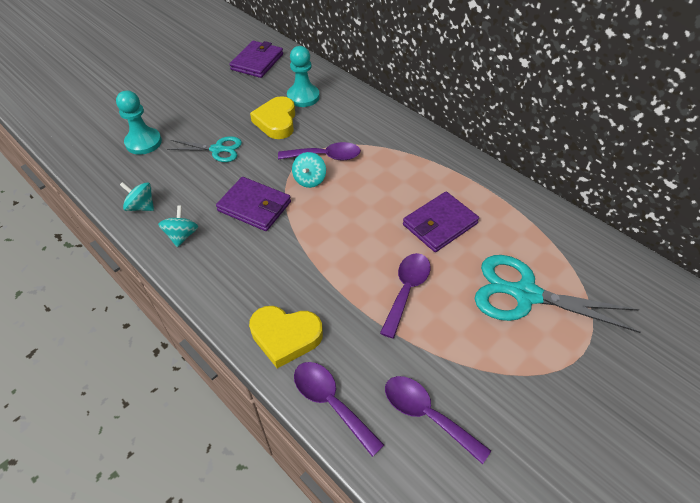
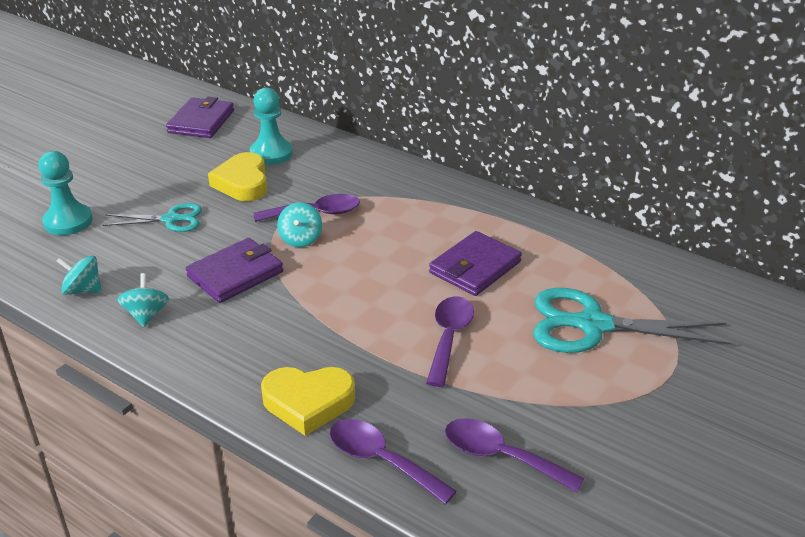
camera: 10 degrees left, 15 degrees down
(254, 206) = (235, 274): purple wallet -> purple wallet turned 60 degrees counterclockwise

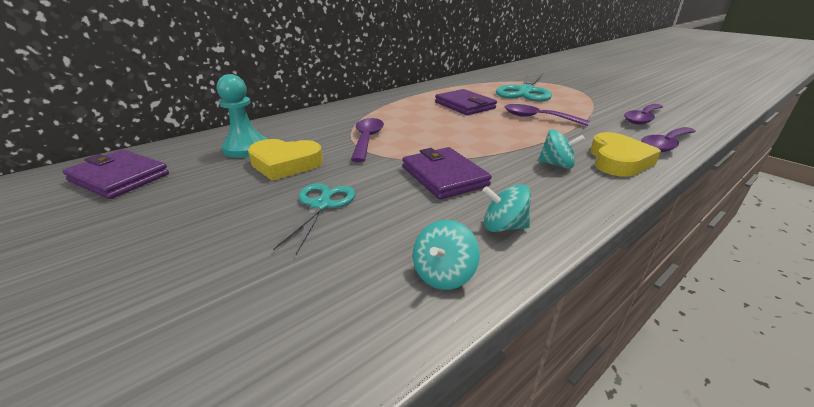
camera: 75 degrees left, 5 degrees down
(68, 221) = (253, 291): turquoise pawn -> none
(300, 239) = (403, 147): turquoise spinning top -> turquoise spinning top (557, 164)

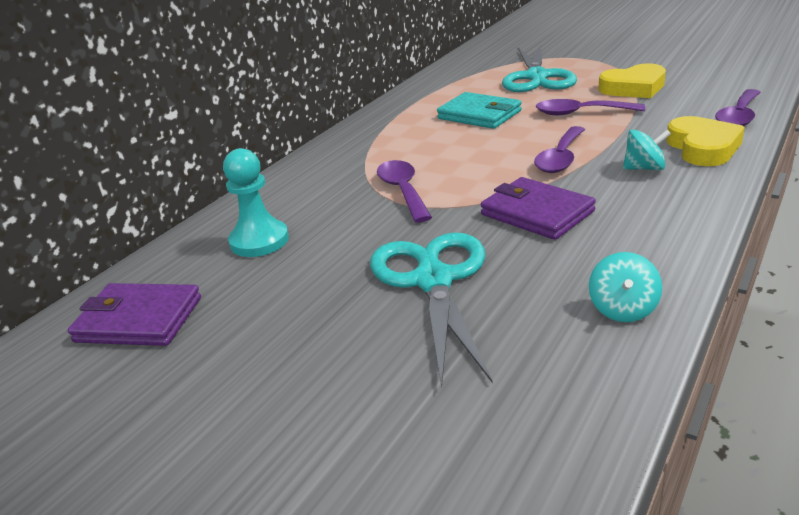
camera: 15 degrees left, 0 degrees up
(285, 164) = (335, 247): yellow heart -> yellow heart (633, 88)
(321, 205) = (433, 281): turquoise scissors -> turquoise scissors, size x1.72
(464, 105) = (479, 115): purple wallet -> turquoise wallet
(503, 227) = (641, 249): turquoise spinning top -> none
(642, 118) = (696, 87): purple spoon -> purple spoon (560, 158)

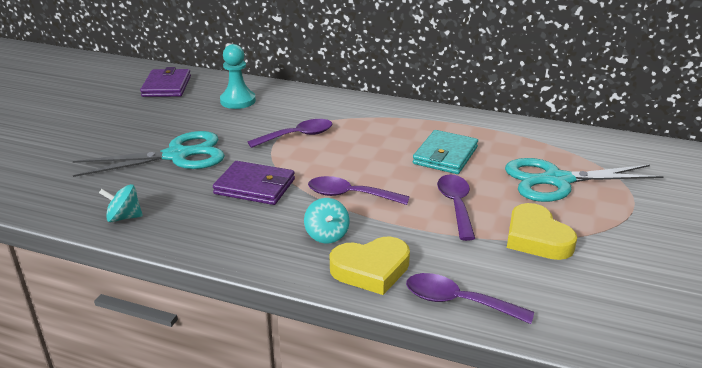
camera: 75 degrees right, 0 degrees up
(537, 213) = (255, 186): purple wallet -> purple wallet turned 75 degrees clockwise

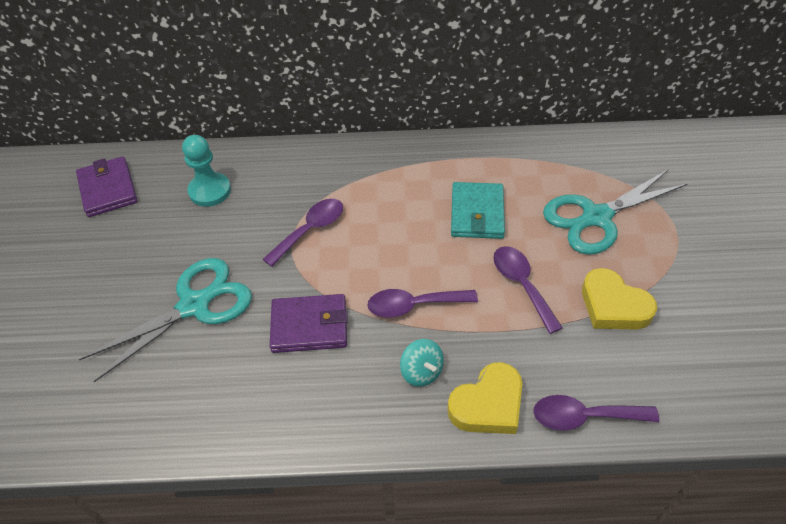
camera: 20 degrees left, 20 degrees up
(124, 217) = (195, 423): turquoise spinning top -> none

